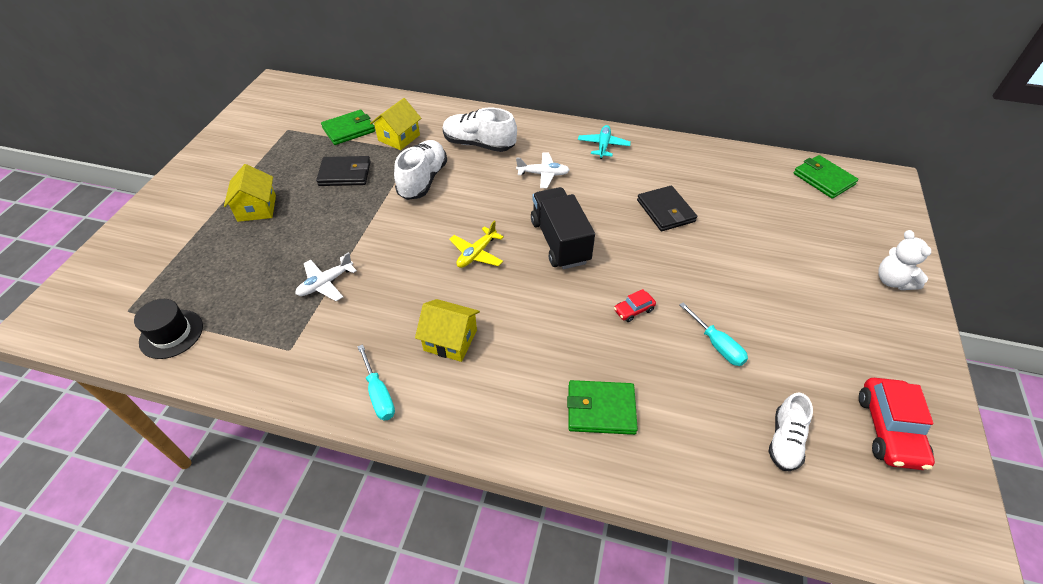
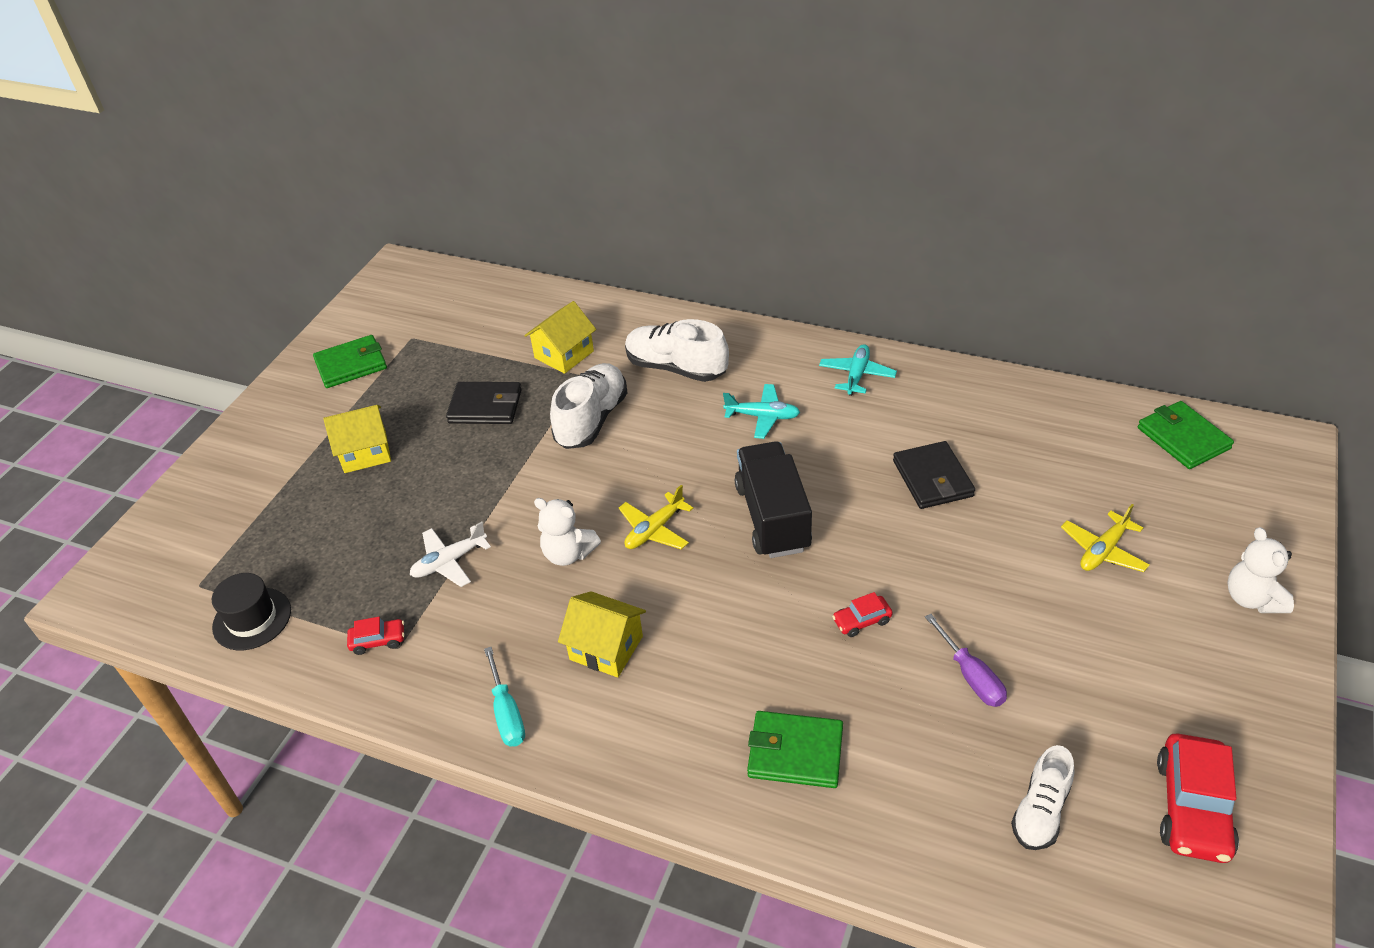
camera: 10 degrees right, 5 degrees down
(257, 208) = (365, 452): yellow house -> yellow house turned 75 degrees clockwise
(273, 345) = (378, 640): none -> red car
(349, 130) = (495, 340): green wallet -> green wallet (351, 365)
(415, 273) = (568, 554): none -> white teddy bear
(543, 174) = (762, 416): white plane -> turquoise plane
(716, 344) = (970, 675): turquoise screwdriver -> purple screwdriver
(788, 254) = (1103, 550): none -> yellow plane

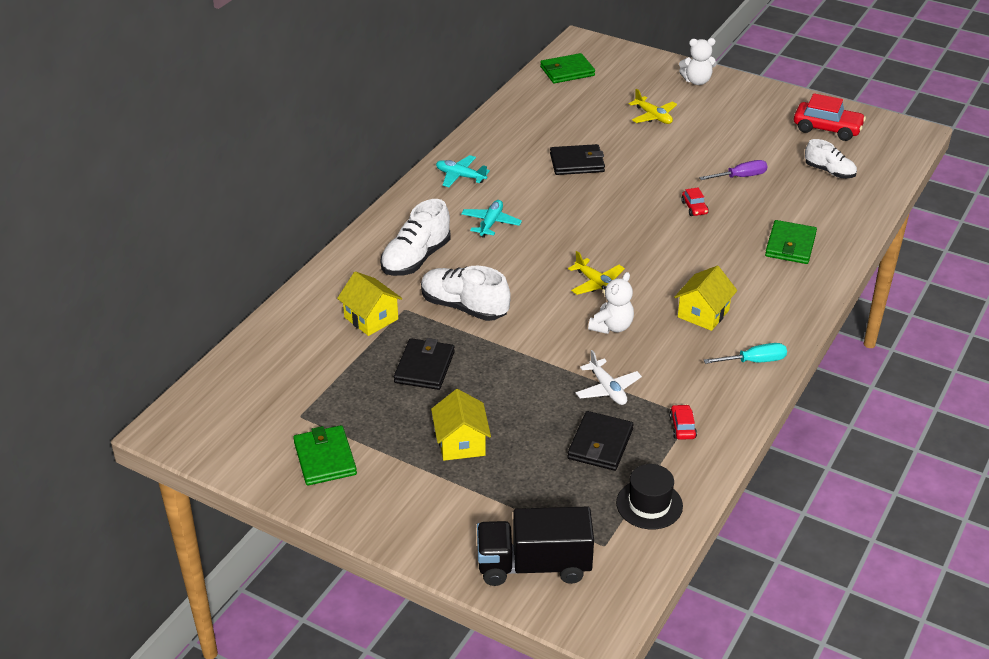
camera: 85 degrees left, 5 degrees down
(354, 565) = (600, 444): none -> black wallet
(772, 517) = (597, 231): black truck -> black truck (534, 565)

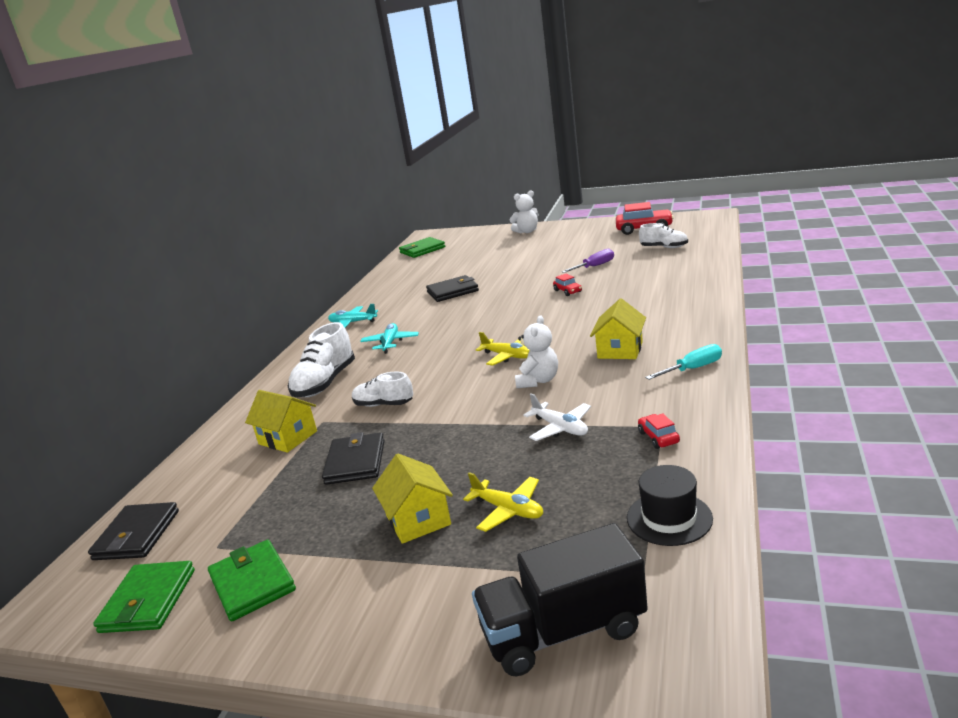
camera: 10 degrees left, 15 degrees down
(464, 307) = (383, 404): white shoe -> white shoe, size x0.64
(600, 444) = (578, 476): black wallet -> black wallet (137, 535)
(653, 116) = (503, 254): yellow plane -> yellow plane (508, 510)
(790, 245) = (665, 291): green wallet -> green wallet (148, 601)

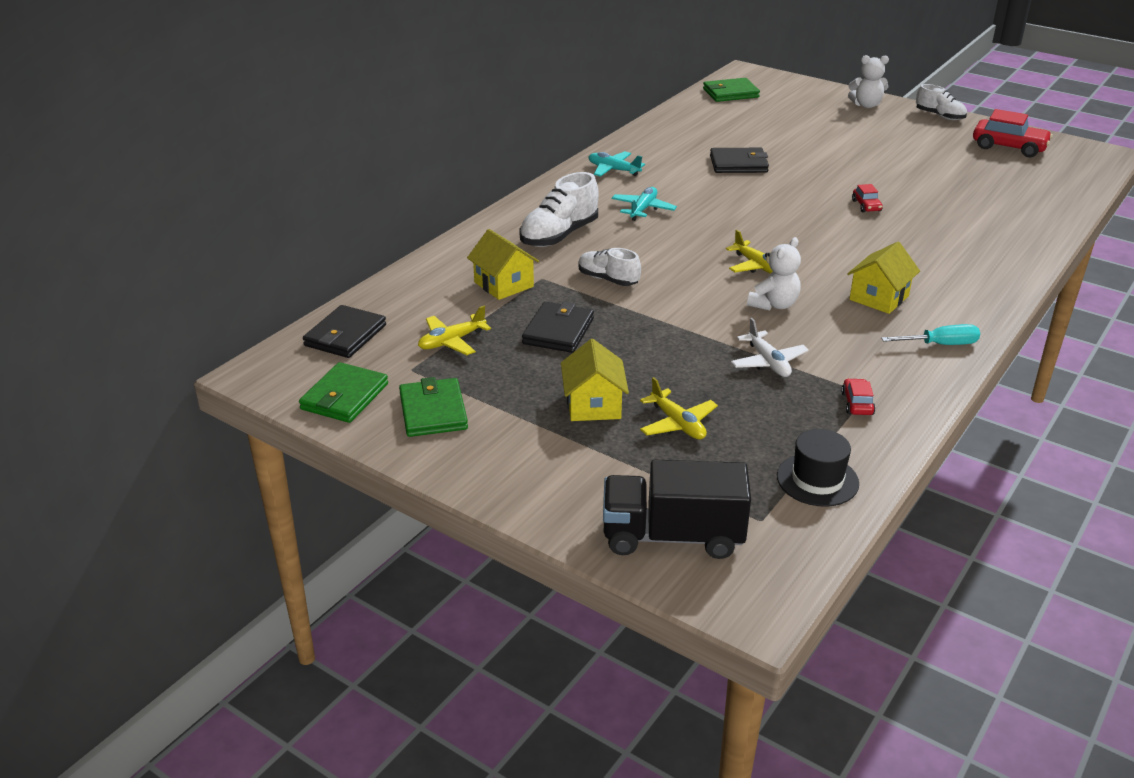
camera: 15 degrees right, 10 degrees up
(252, 505) = (452, 341): none -> yellow plane
(594, 266) = (916, 182): purple screwdriver -> none
(664, 247) = (1014, 182): white shoe -> white shoe (939, 116)

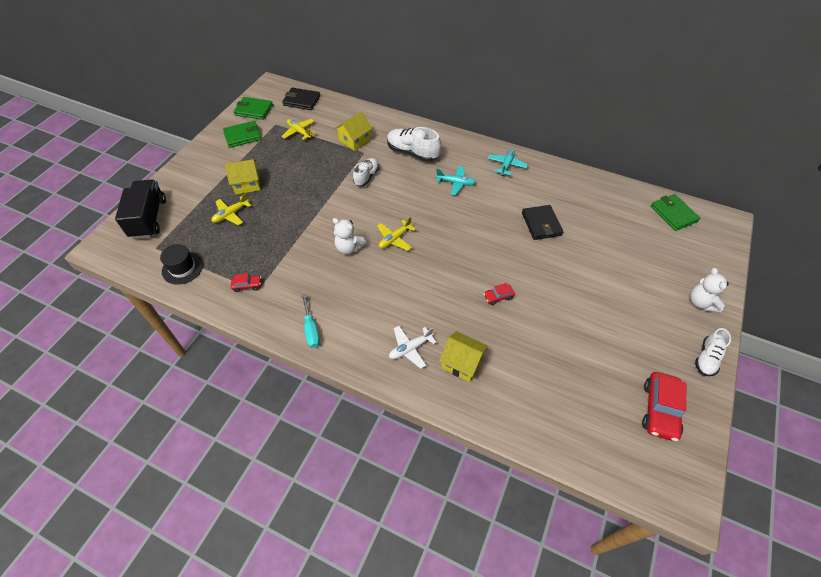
camera: 80 degrees right, 20 degrees up
(558, 331) = (311, 165): black wallet -> none
(768, 362) = (287, 246): white plane -> white plane (410, 348)
(879, 298) = (365, 299): yellow house -> yellow house (462, 362)

